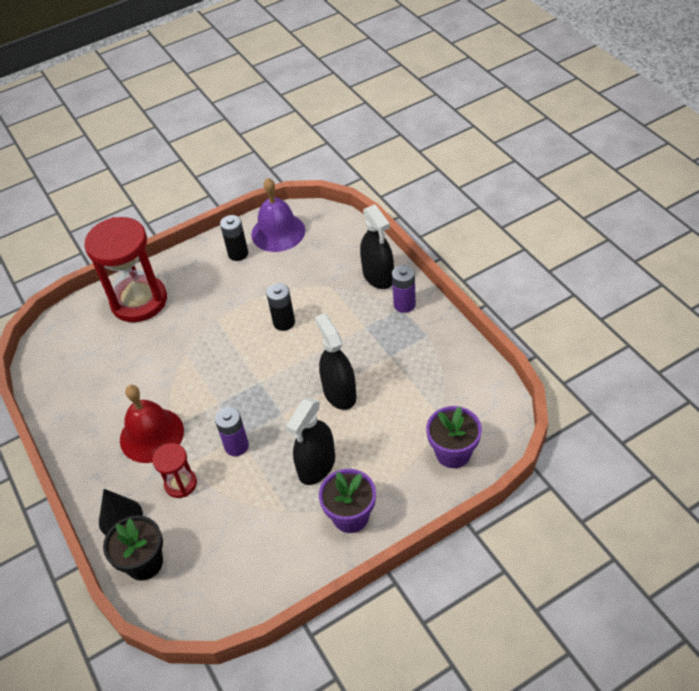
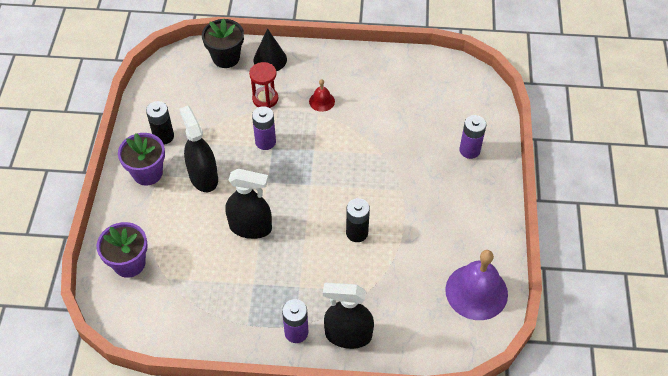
camera: 120 degrees right, 5 degrees up
(139, 301) = (469, 150): red hourglass -> purple battery
(151, 435) = (321, 101): red bell -> red bell, size x0.48
(238, 254) = (472, 245): black battery -> black battery (163, 136)

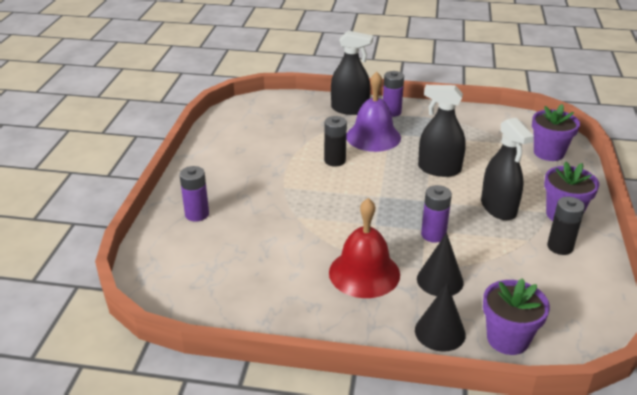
camera: 175 degrees left, 20 degrees down
(226, 58) = (507, 339): black flower pot -> purple flower pot
(265, 99) = (440, 280): red hourglass -> black cone
(321, 101) = (364, 273): red bell -> red bell, size x2.09
(476, 292) = (237, 124): purple bell -> purple bell (373, 137)

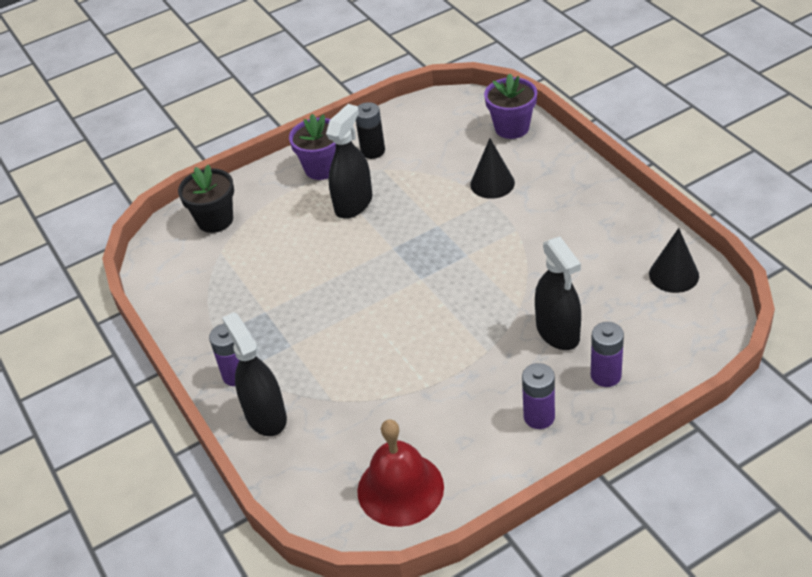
camera: 125 degrees left, 10 degrees up
(335, 161) = (396, 349): black battery -> none
(364, 273) = (536, 222): red bell -> red bell (400, 489)
(373, 137) = (312, 353): purple bell -> none
(433, 235) = (439, 216): purple battery -> purple battery (539, 417)
(439, 169) = (327, 269): black spray bottle -> black spray bottle (558, 332)
(440, 332) = (546, 155): black cone -> black cone (674, 274)
(548, 153) = (215, 220): purple flower pot -> black flower pot

